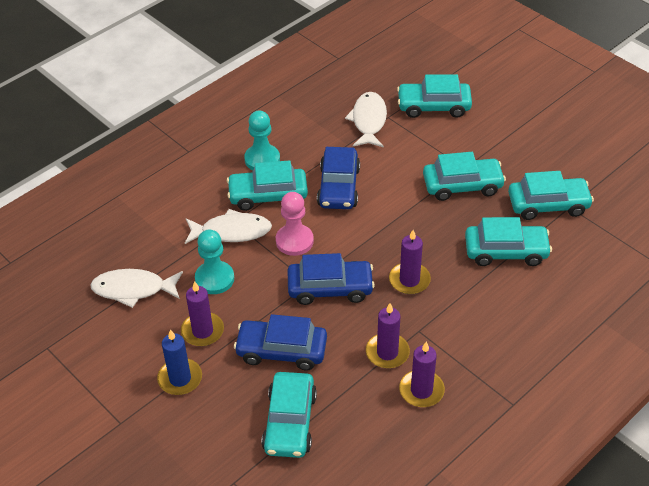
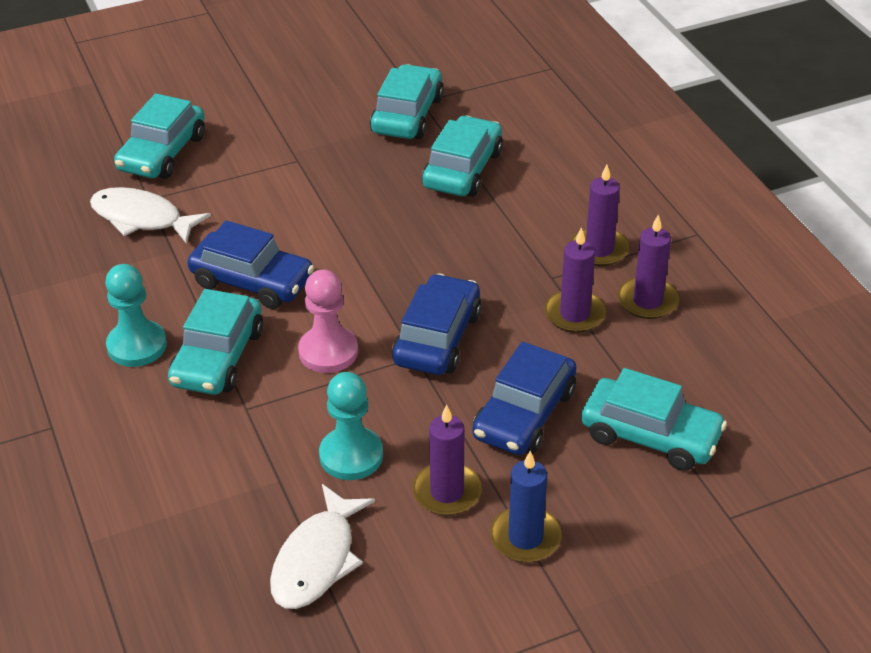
camera: 70 degrees left, 5 degrees down
(232, 231) = (266, 414): white fish -> none
(409, 280) = (464, 262): purple candle -> purple candle (599, 249)
(462, 185) = (328, 171): turquoise car -> none

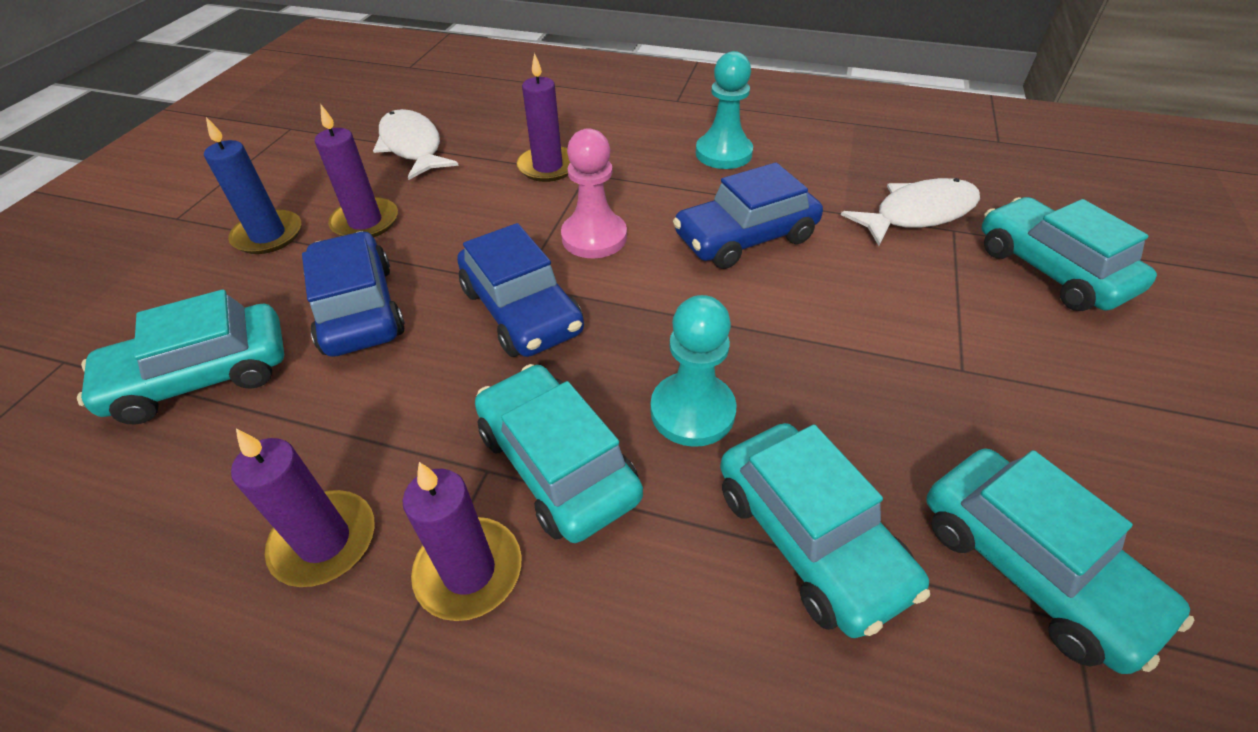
camera: 130 degrees right, 5 degrees up
(218, 357) = (661, 182): turquoise car -> turquoise car (557, 464)
(351, 455) = (469, 197): turquoise pawn -> turquoise pawn (692, 411)
(574, 314) = (407, 443): purple candle -> purple candle (548, 167)

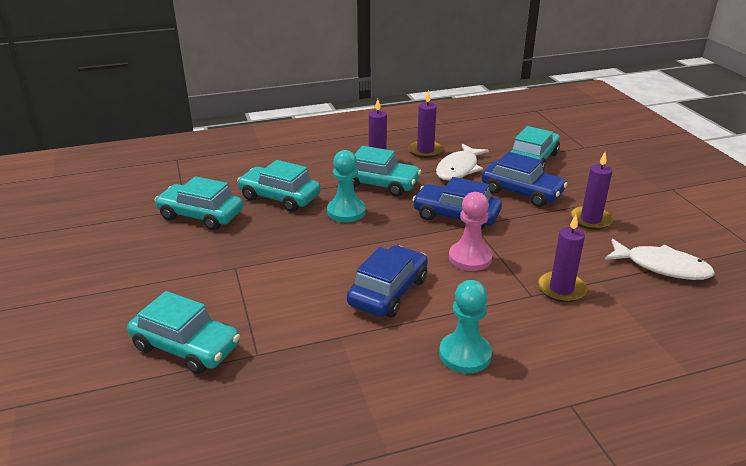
camera: 145 degrees right, 15 degrees down
(268, 235) = (617, 198): blue candle -> none
(918, 214) = (287, 357): white fish -> white fish (459, 169)

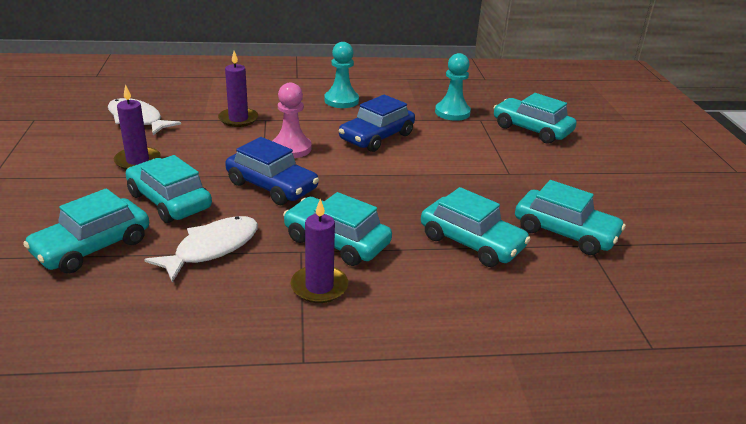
camera: 170 degrees left, 0 degrees up
(346, 212) = (392, 210): turquoise pawn -> turquoise pawn (452, 112)
(425, 151) = (233, 293): purple candle -> none
(521, 192) = (169, 201): blue car -> turquoise car

